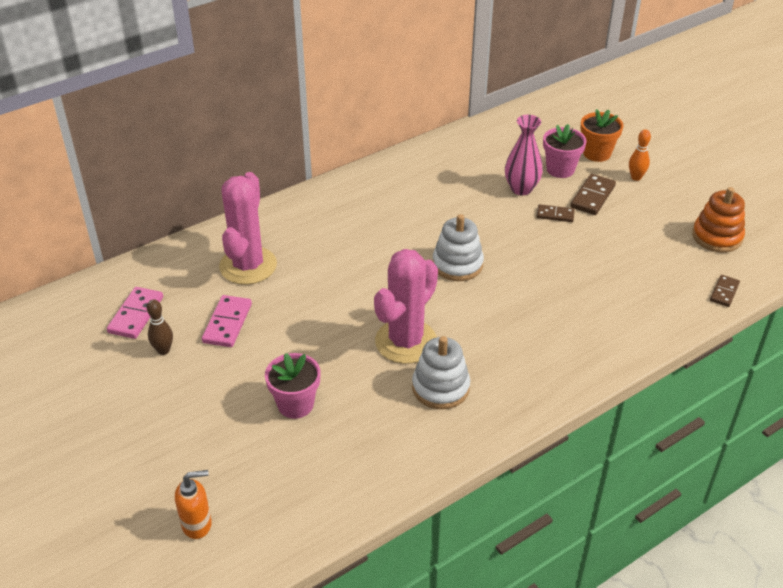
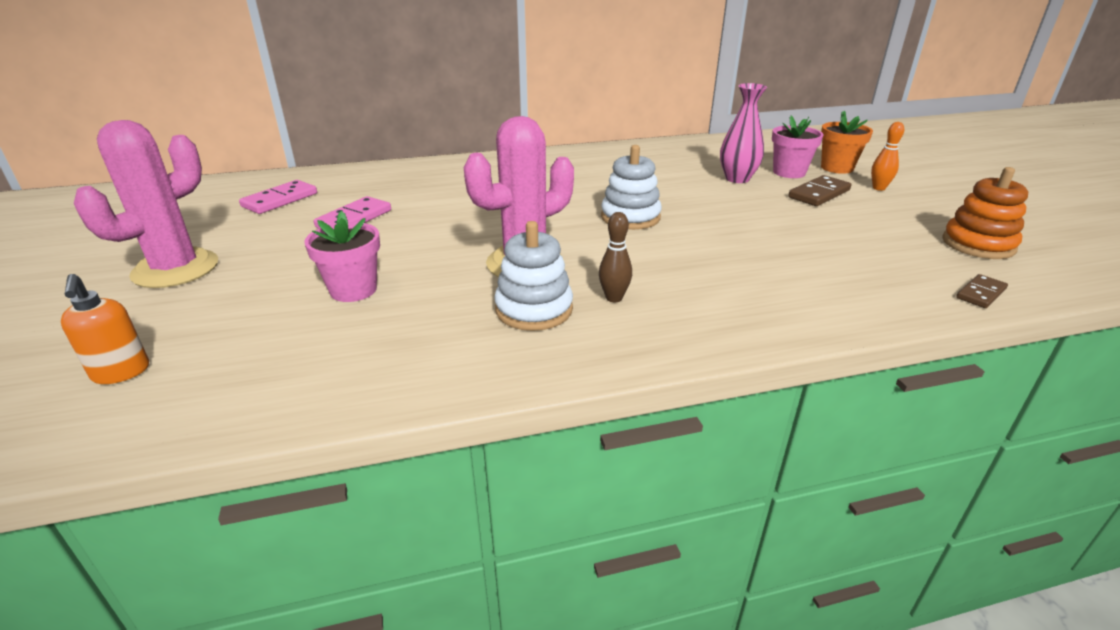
camera: 20 degrees right, 10 degrees down
(163, 350) = (273, 226): brown bowling pin -> brown bowling pin (614, 298)
(197, 524) = (121, 373): orange soap dispenser -> orange soap dispenser turned 60 degrees clockwise
(248, 266) = (416, 187): pink cactus -> pink cactus (176, 269)
(555, 215) = (767, 200): brown domino -> none

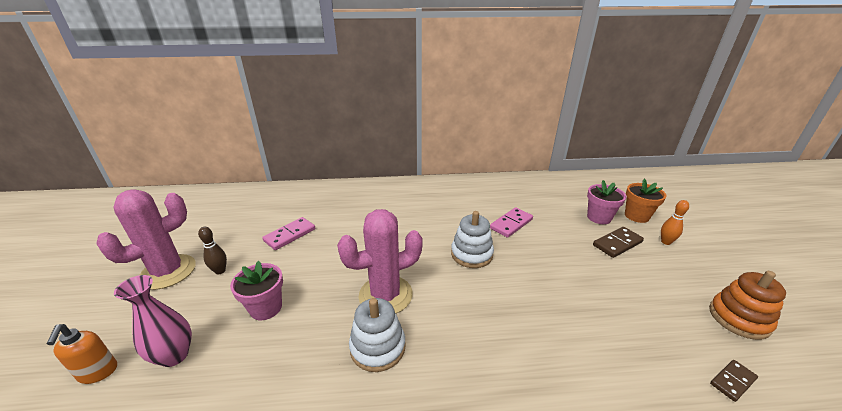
camera: 10 degrees right, 0 degrees up
(280, 200) = (251, 212): pink domino -> pink domino (511, 224)
(614, 298) = (437, 343): brown bowling pin -> brown bowling pin (220, 271)
(737, 179) = (558, 220): pink vase -> pink vase (174, 355)

